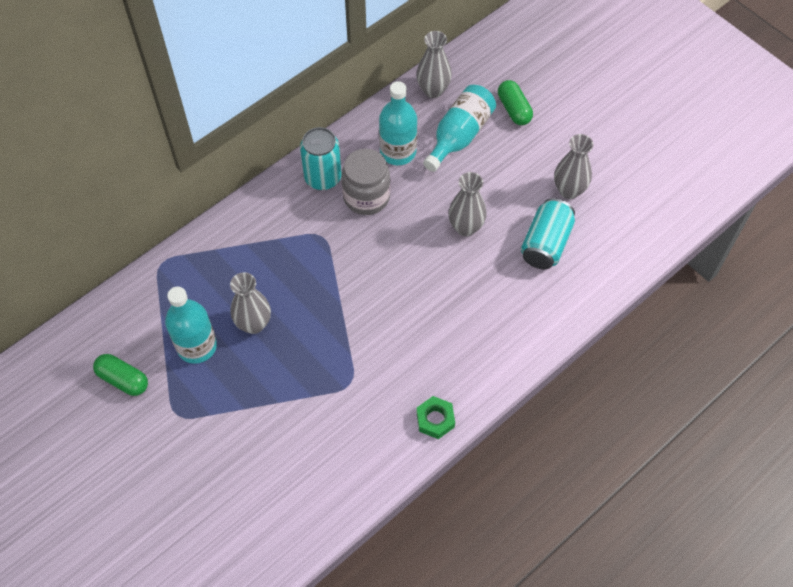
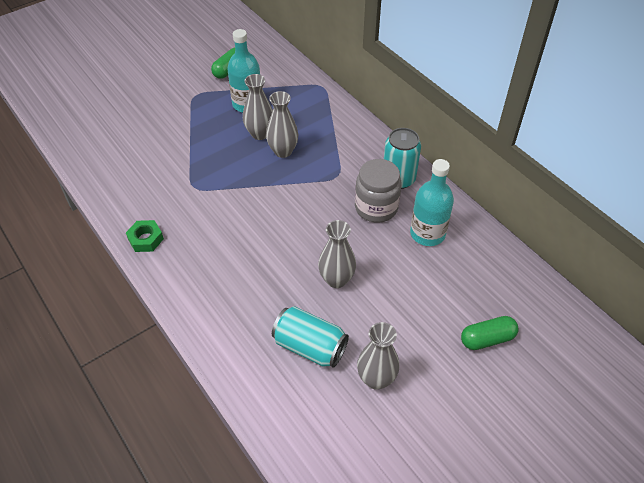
camera: 95 degrees right, 10 degrees down
(433, 90) = (507, 268): grey vase -> grey vase (283, 151)
(459, 136) = (448, 285): turquoise bottle -> none

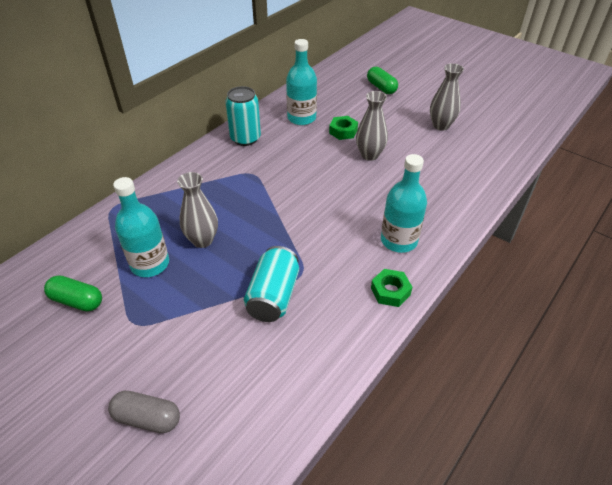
camera: 105 degrees left, 5 degrees down
(121, 98) = (147, 418): none -> grey capsule
(198, 264) = (399, 240): none -> turquoise bottle
(283, 151) = (227, 216): grey vase -> none
(310, 346) = (437, 158): turquoise can -> turquoise can (273, 296)
(376, 207) = (284, 146): grey jar -> none
(390, 267) = (343, 131): none -> green nut

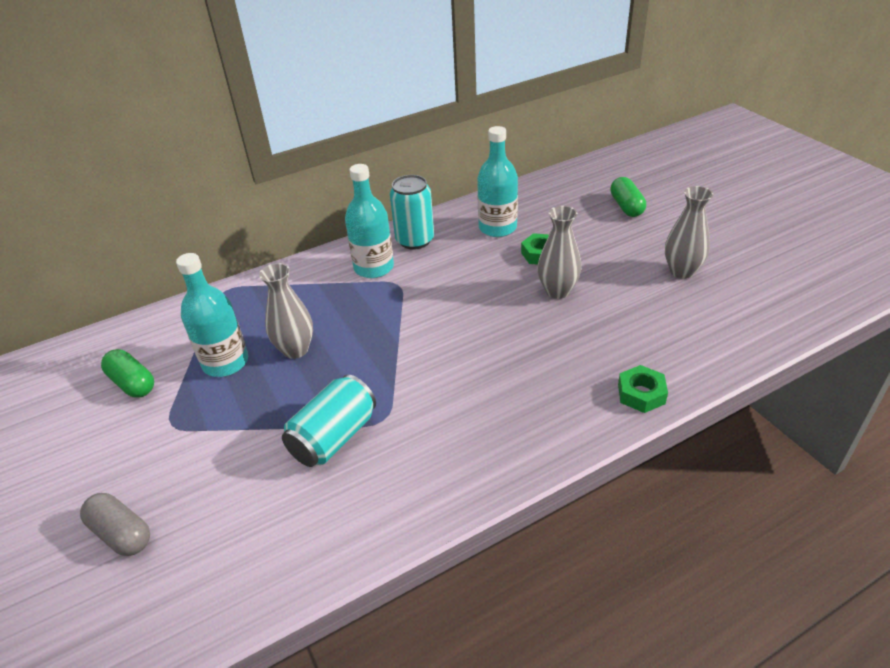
camera: 25 degrees right, 5 degrees down
(390, 291) = (479, 473): green nut -> green nut (641, 394)
(399, 240) = (529, 411): turquoise bottle -> turquoise bottle (374, 268)

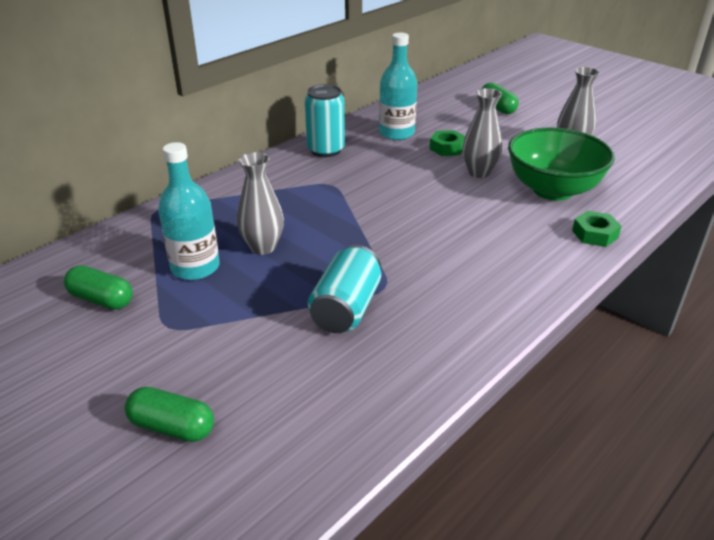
camera: 20 degrees left, 5 degrees down
(121, 533) = (172, 427): grey capsule -> green capsule
(374, 268) = (299, 174): turquoise bottle -> none
(626, 327) = (552, 190): none -> green bowl

